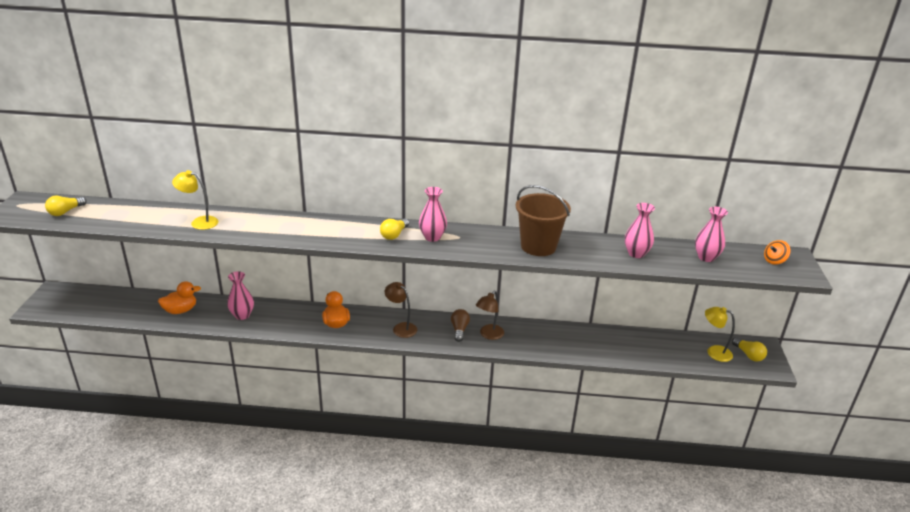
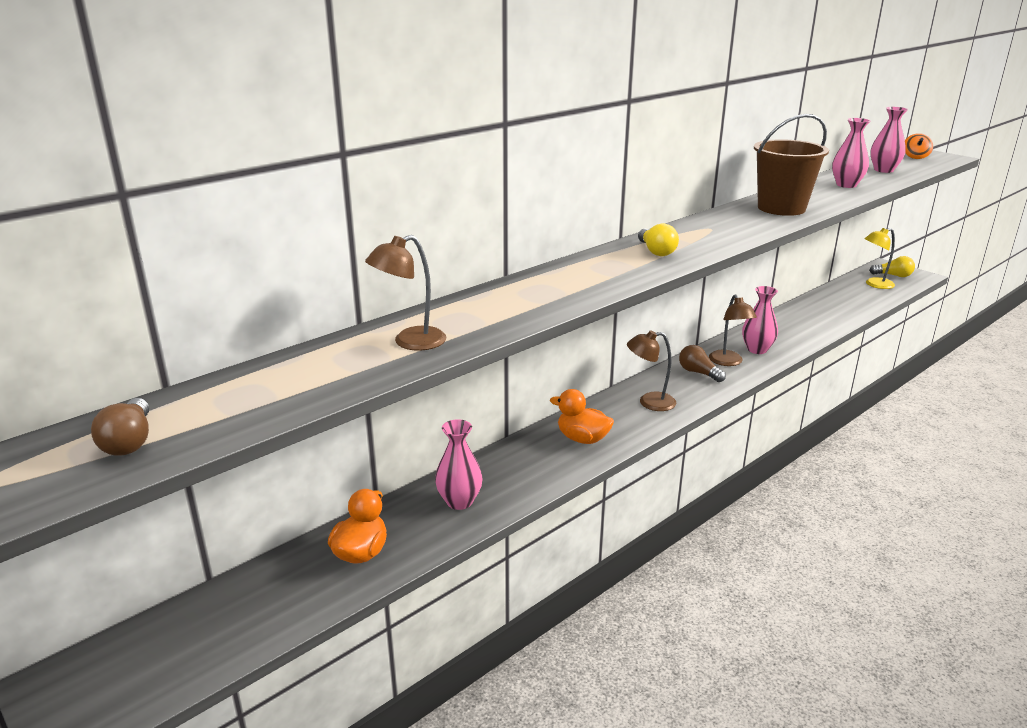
camera: 45 degrees left, 5 degrees down
(65, 212) = (129, 441): yellow light bulb -> brown light bulb
(199, 222) = (410, 342): yellow lamp -> brown lamp
(432, 237) = (691, 238): pink vase -> pink vase (757, 349)

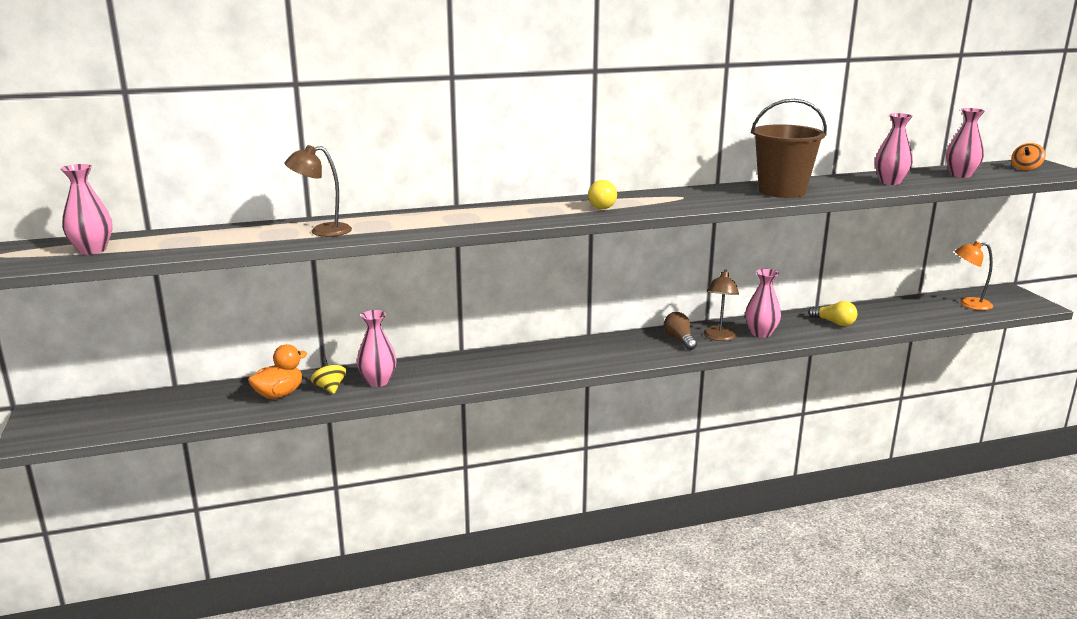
camera: 25 degrees right, 5 degrees down
(129, 441) = (92, 250): brown light bulb -> pink vase
(413, 526) = (330, 388): none -> yellow spinning top
(582, 439) = (518, 364): orange duck -> none
(649, 402) = (606, 351): brown lamp -> none
(874, 284) = (969, 304): yellow lamp -> orange lamp
(893, 275) = (1004, 300): yellow light bulb -> yellow light bulb (834, 323)

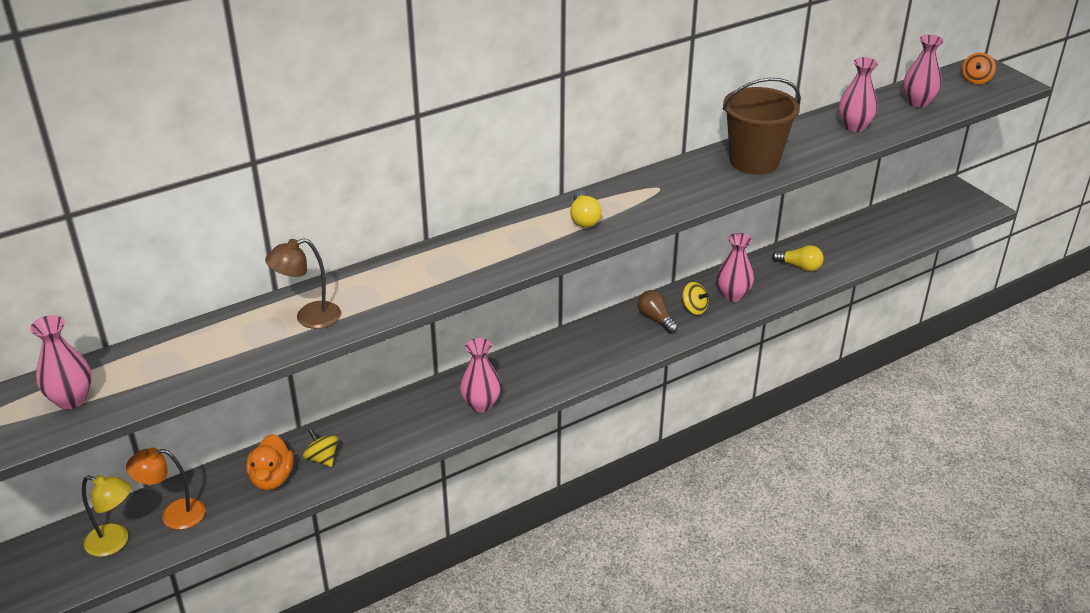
camera: 15 degrees left, 15 degrees up
(123, 415) = (115, 542): none -> yellow lamp
(279, 394) = (272, 478): orange duck -> orange duck turned 150 degrees clockwise
(378, 381) = (369, 439): pink vase -> pink vase (481, 404)
(719, 337) = (694, 308): brown lamp -> yellow spinning top
(969, 304) = (920, 216): orange lamp -> orange lamp (174, 515)

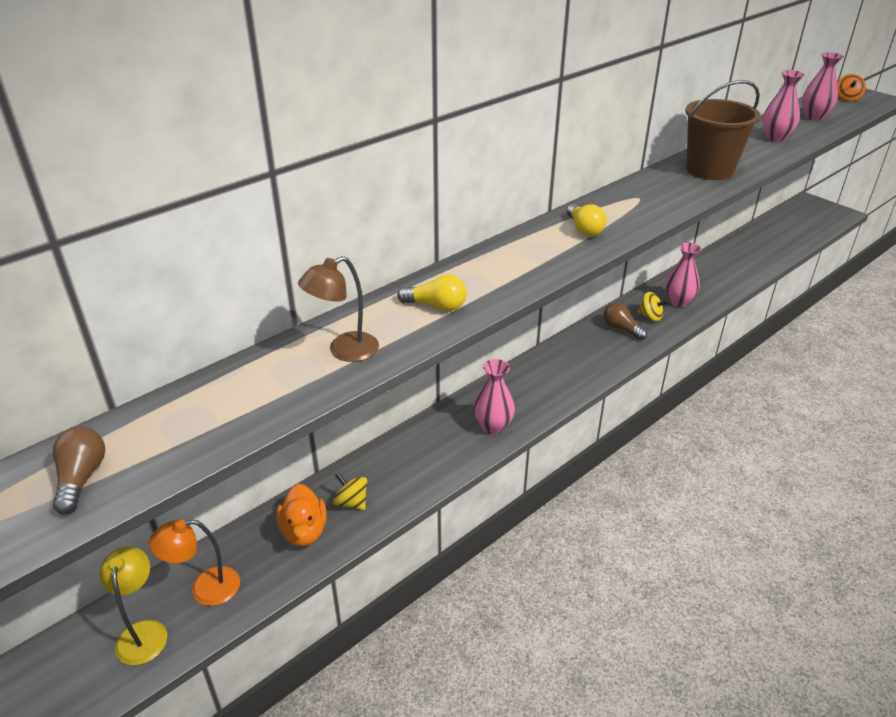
camera: 10 degrees left, 0 degrees up
(71, 399) = (81, 478): pink vase -> brown light bulb
(115, 542) = (143, 632): yellow lamp -> yellow lamp turned 105 degrees counterclockwise
(799, 266) = (722, 272): yellow light bulb -> yellow light bulb (436, 306)

